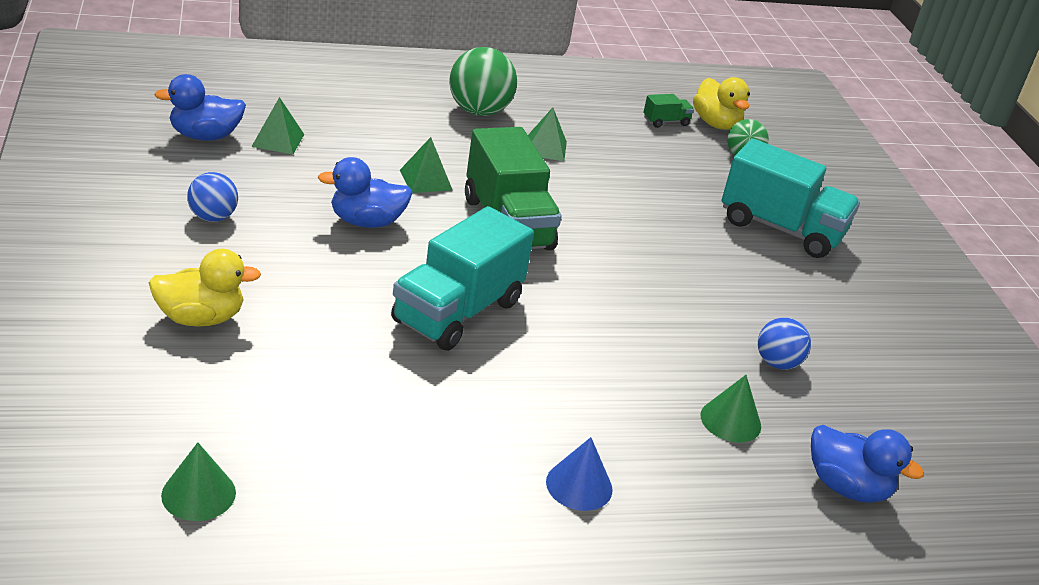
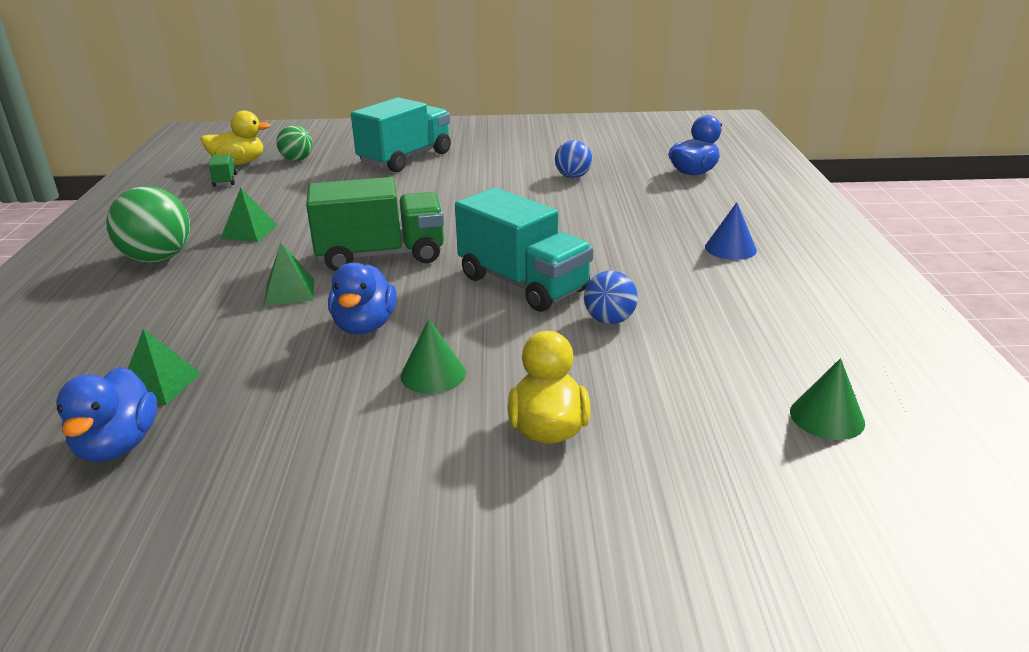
camera: 75 degrees left, 5 degrees down
(212, 217) = (335, 429): blue ball -> blue ball (609, 320)
(730, 420) = (640, 196): green cone -> green cone (433, 374)

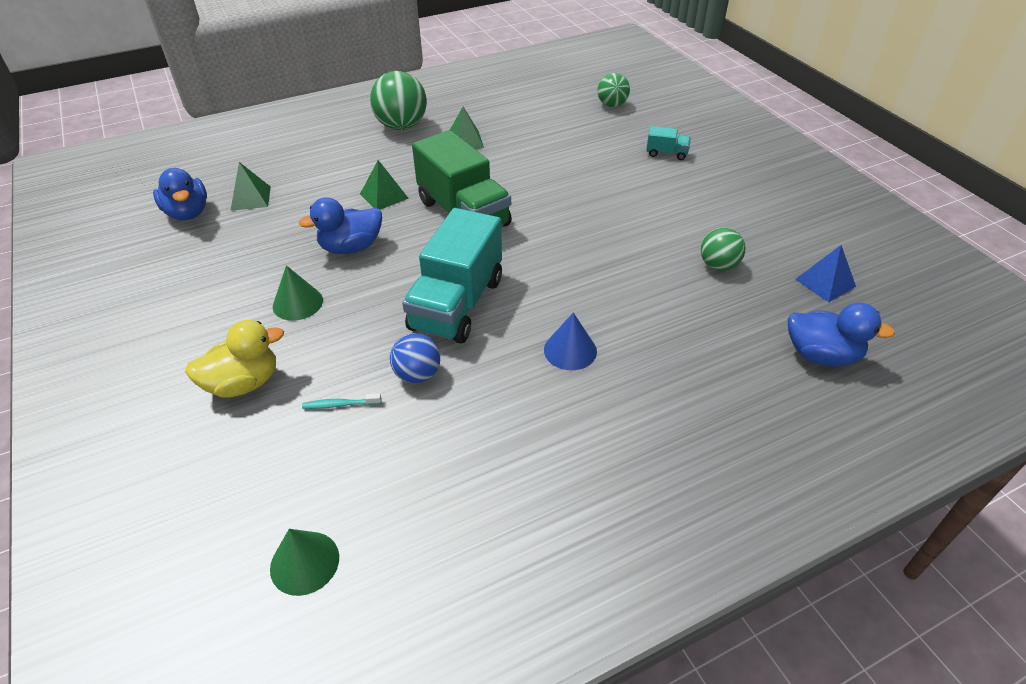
camera: 65 degrees right, 15 degrees up
(118, 445) = (188, 213): blue duck -> blue duck turned 90 degrees counterclockwise
(225, 180) = (544, 93): green truck -> none
(238, 163) = (580, 84): yellow duck -> none
(405, 158) = (666, 153): turquoise truck -> turquoise truck, size x0.42
(573, 177) = (718, 265): blue ball -> green ball
(622, 153) = (825, 283): none -> blue pyramid
(624, 369) = (340, 404): none -> turquoise toothbrush
(730, 248) = (622, 430): blue cone -> blue cone (570, 350)

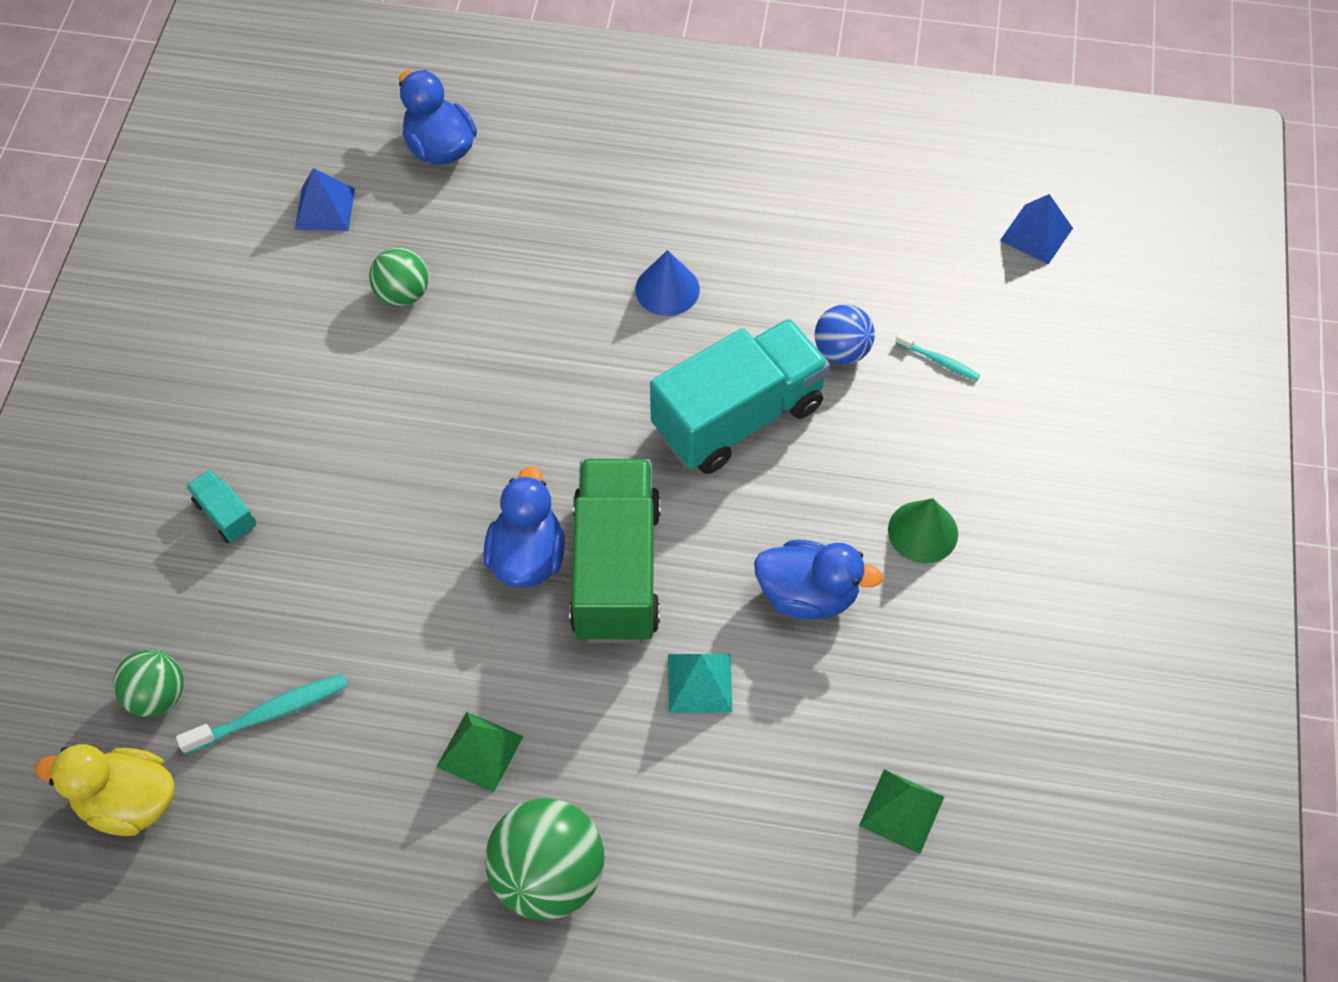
camera: 145 degrees left, 15 degrees up
(188, 213) = (1012, 832): blue duck -> blue duck (527, 556)
(243, 383) = (1029, 445): yellow duck -> yellow duck (128, 801)
(304, 562) = (1036, 234): green cone -> blue pyramid
(384, 196) = (699, 683): green pyramid -> turquoise pyramid
(562, 117) = (270, 713): none -> turquoise toothbrush

